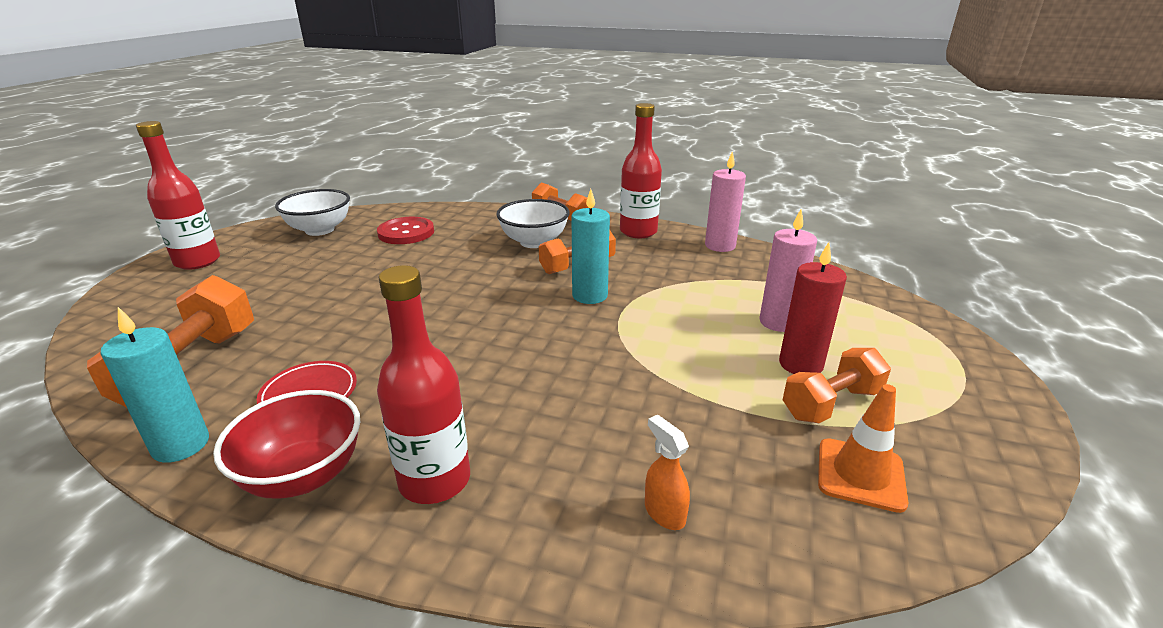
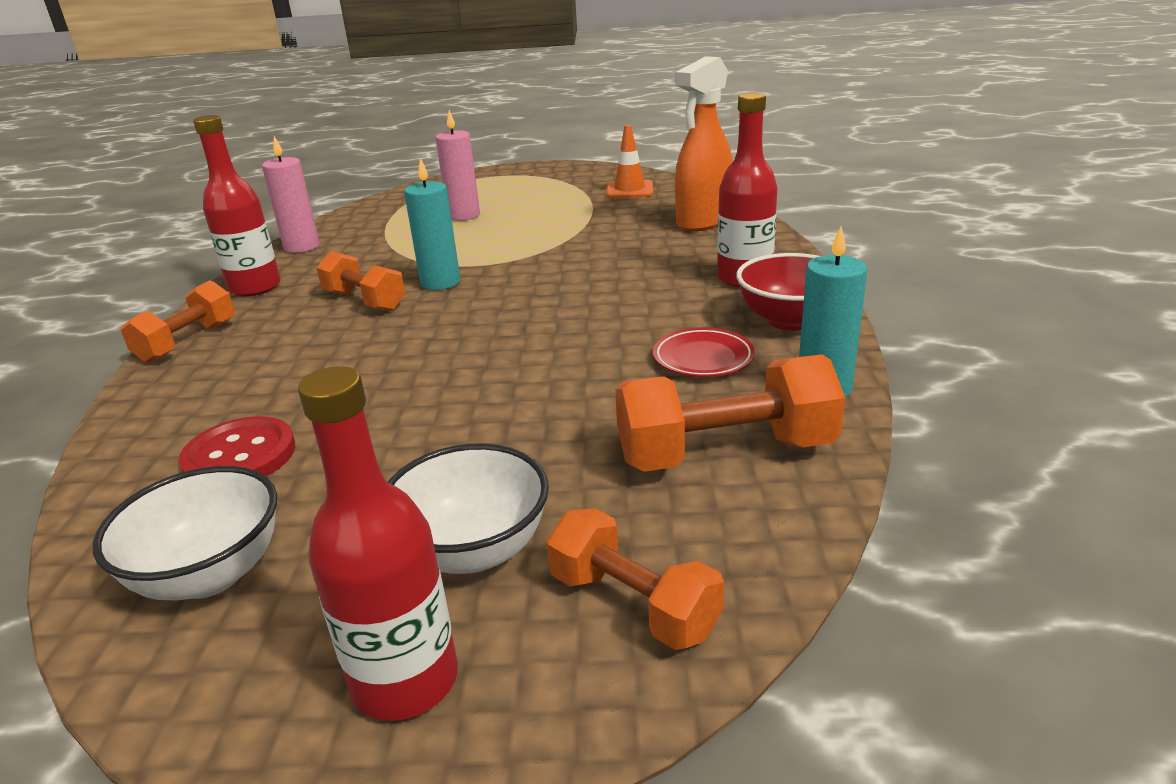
camera: 105 degrees left, 0 degrees up
(534, 242) = (288, 340): white bowl -> white bowl (473, 550)
(664, 513) = (703, 221): orange spray bottle -> orange spray bottle, size x2.30
(800, 364) = (524, 206): red candle -> none
(831, 403) = (566, 198): orange dumbbell -> orange dumbbell (633, 604)

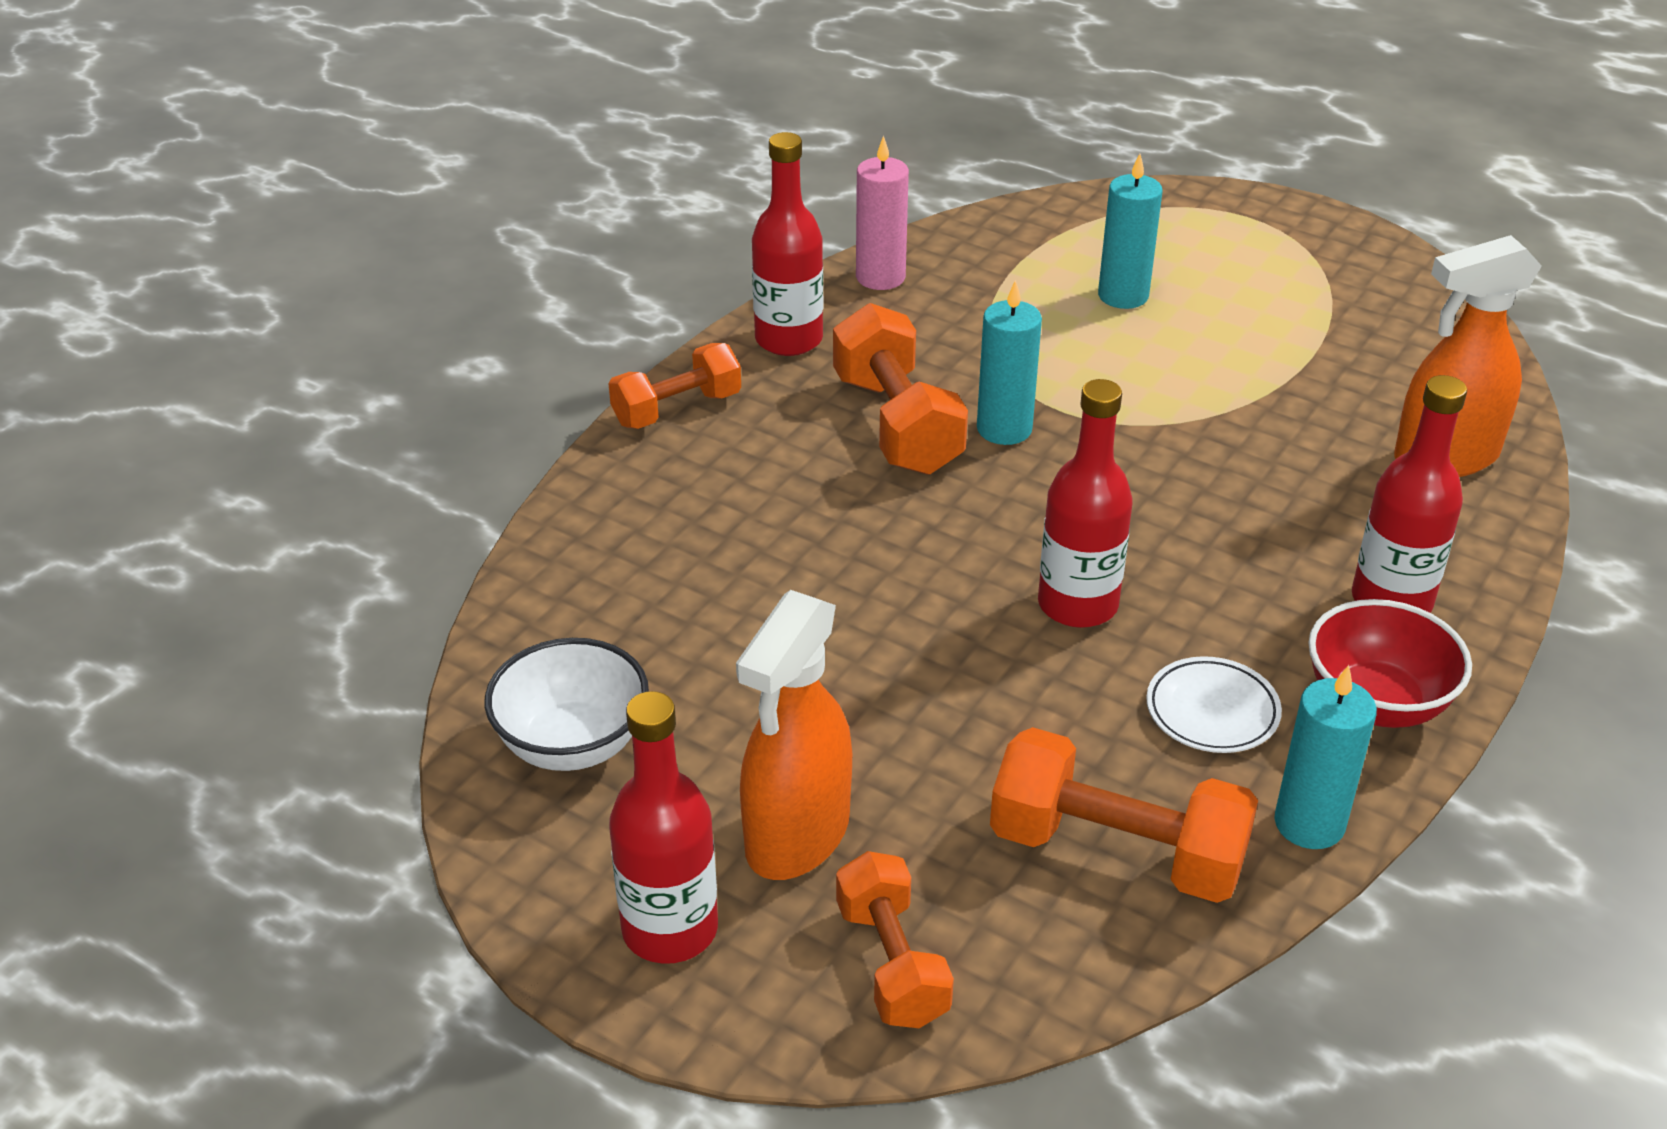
camera: 30 degrees right, 10 degrees up
(240, 456) = (655, 613): red button -> none
(365, 301) = (897, 424): orange dumbbell -> orange dumbbell, size x1.51
(463, 215) = (1123, 295): pink candle -> turquoise candle
(473, 550) = (797, 835): white bowl -> orange spray bottle
(565, 341) = (1077, 604): none -> red bottle
(629, 190) = (1401, 335): orange traffic cone -> none
(703, 358) = (1212, 711): red plate -> white plate

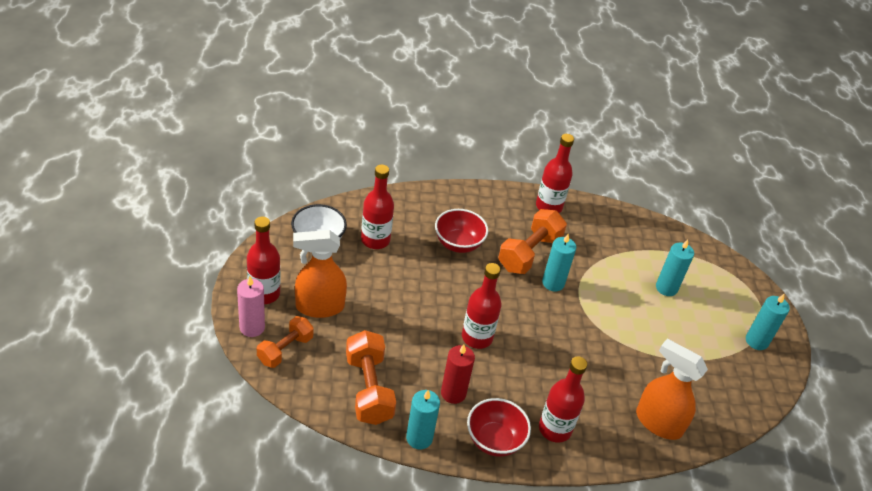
camera: 50 degrees right, 5 degrees up
(660, 641) = (375, 240): none -> red bottle
(677, 409) = (486, 195): orange dumbbell -> none
(785, 513) = (458, 244): none -> red bowl
(880, 277) = (608, 215): pink candle -> pink candle (252, 327)
(1212, 711) = (453, 393): white plate -> red candle
(1319, 257) = (756, 341): none -> turquoise candle

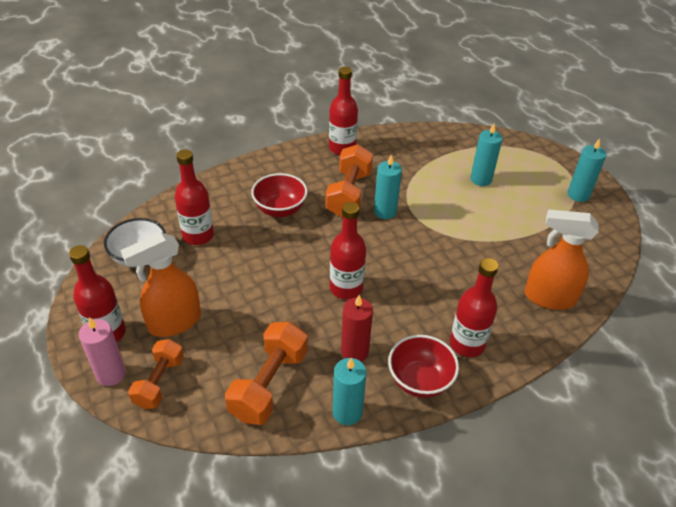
camera: 20 degrees left, 0 degrees up
(369, 389) = (269, 384): orange dumbbell -> orange dumbbell turned 60 degrees clockwise

